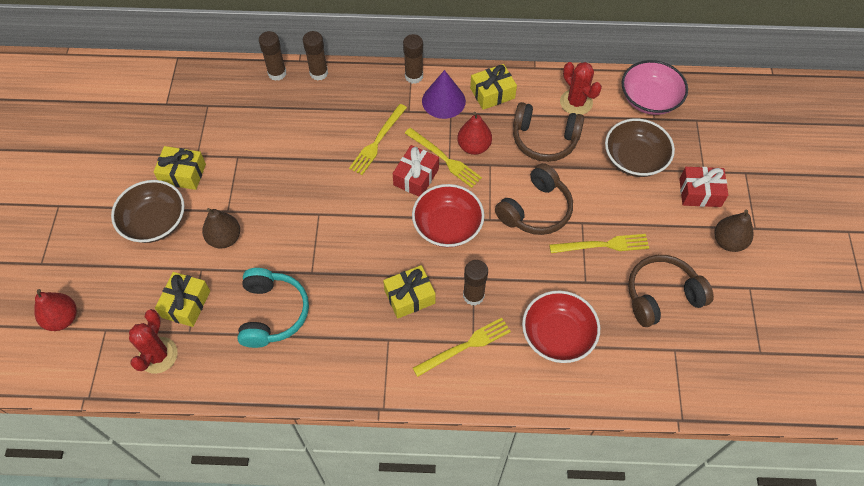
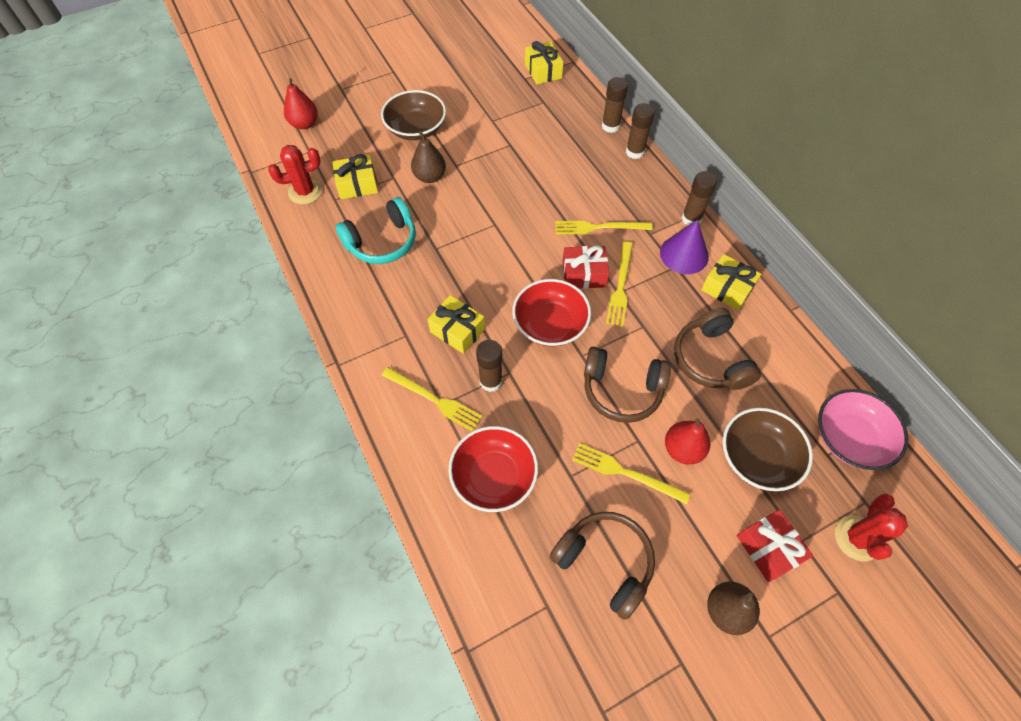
camera: 60 degrees right, 0 degrees up
(183, 174) = (469, 121): yellow gift -> yellow gift (543, 71)
(474, 146) = (653, 303): red pear -> red pear (682, 449)
(576, 102) = (781, 367): red cactus -> red cactus (857, 538)
(602, 245) = (625, 473): yellow fork -> yellow fork turned 150 degrees clockwise

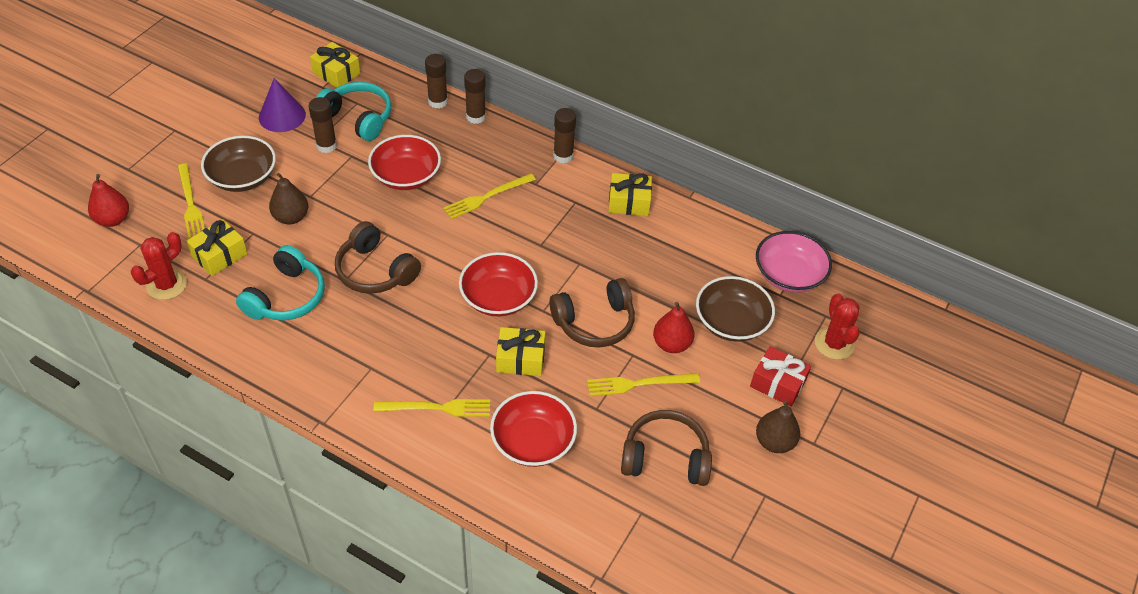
camera: 35 degrees left, 10 degrees down
(457, 330) = (417, 341): yellow gift -> yellow gift (520, 359)
(490, 381) = (478, 368): brown glue stick -> brown glue stick (326, 146)
(536, 115) = (358, 118): none -> turquoise headphones
(542, 180) = (406, 176): none -> red bowl
(584, 274) = (500, 243): red gift -> none
(620, 286) = (539, 239): yellow fork -> yellow fork (190, 203)
(684, 254) = (576, 189): purple cone -> purple cone (282, 116)
(710, 359) = (650, 265): brown headphones -> brown headphones (375, 271)

